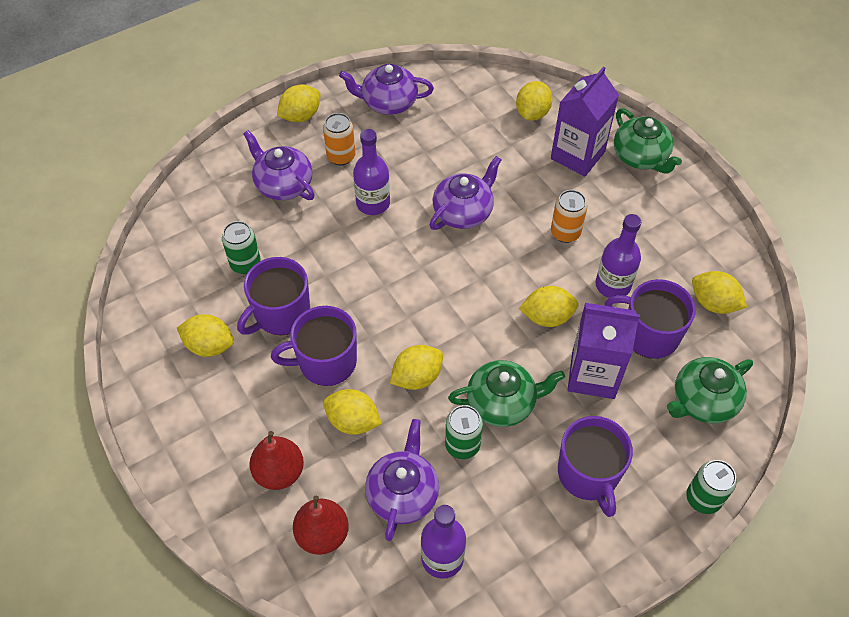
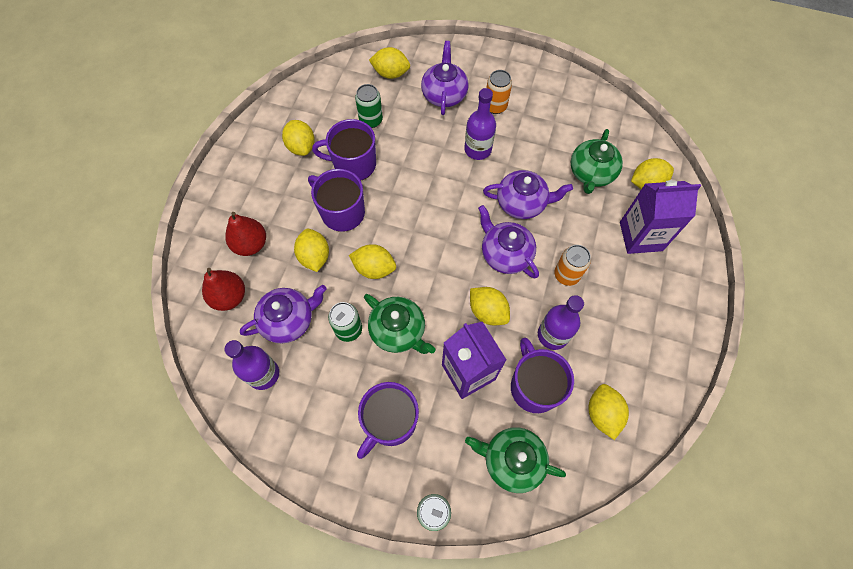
camera: 50 degrees right, 10 degrees up
(301, 116) = (503, 63): yellow lemon -> yellow lemon (390, 73)
(388, 103) = (564, 98): purple teapot -> purple teapot (505, 254)
(641, 157) = (683, 277): green teapot -> green teapot (591, 173)

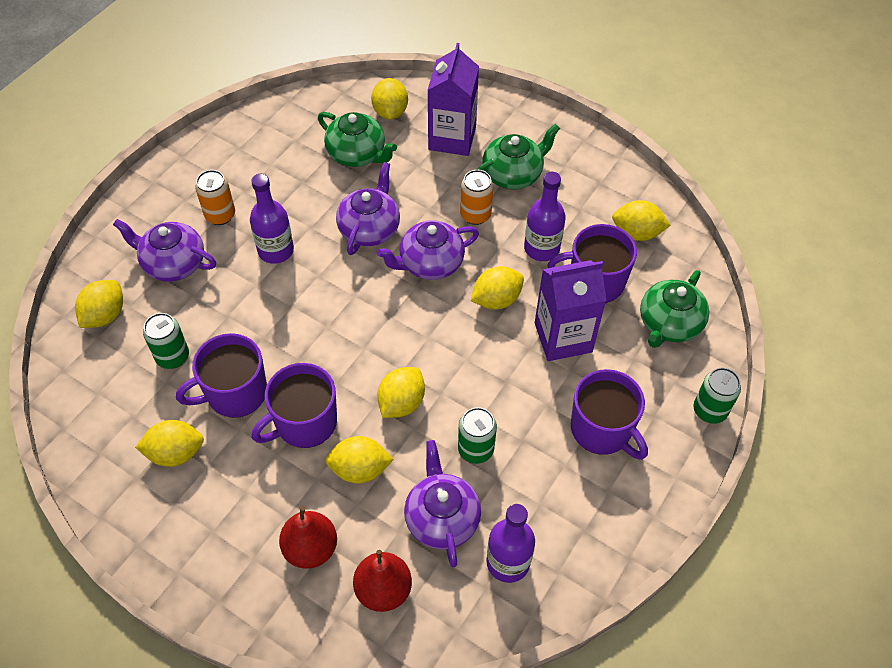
camera: 75 degrees left, 10 degrees down
(354, 164) = (235, 393): purple mug -> purple mug turned 45 degrees clockwise
(398, 331) = (493, 395): green teapot -> green teapot (513, 174)

